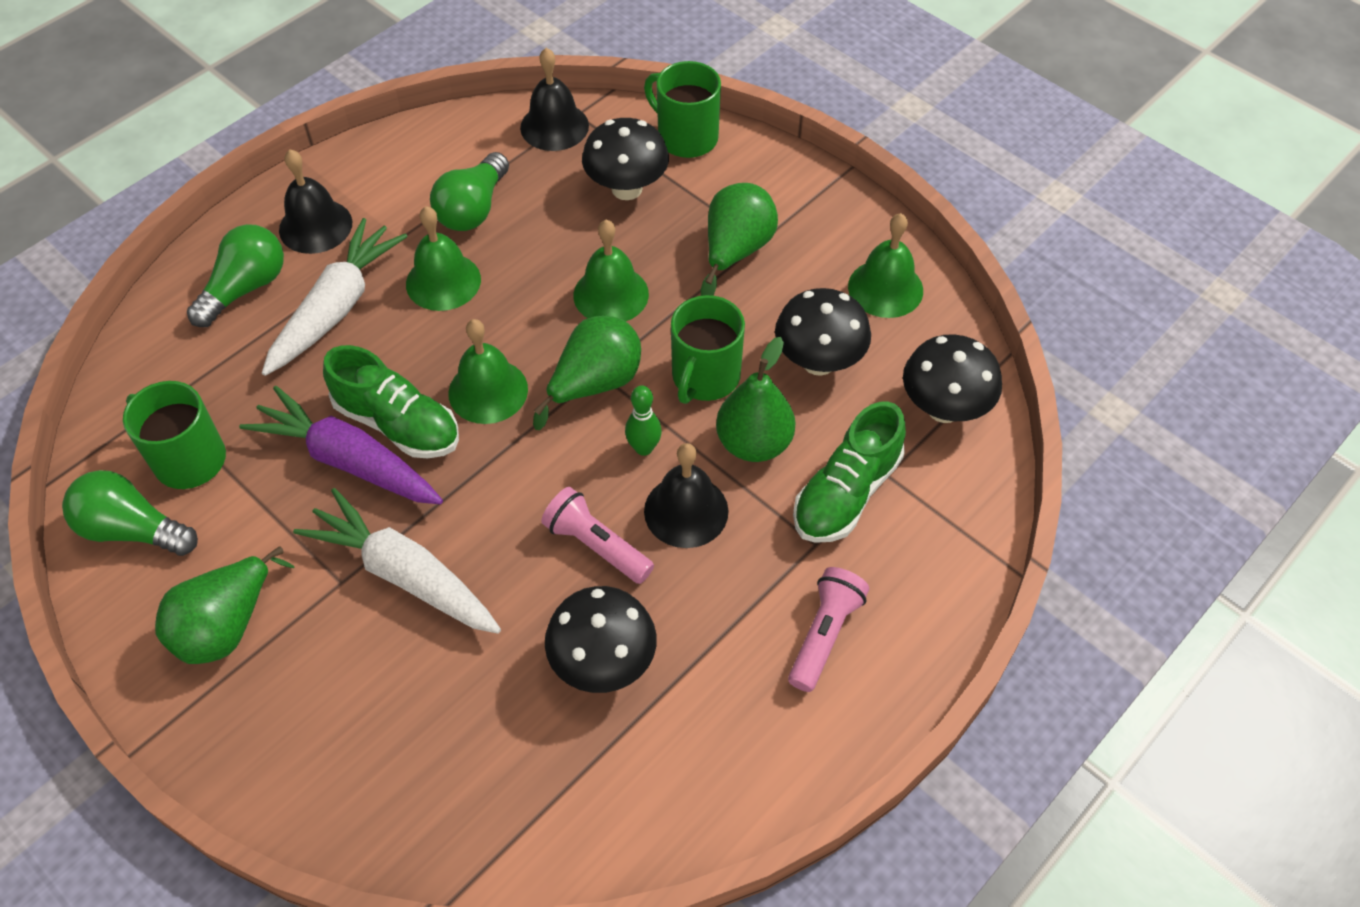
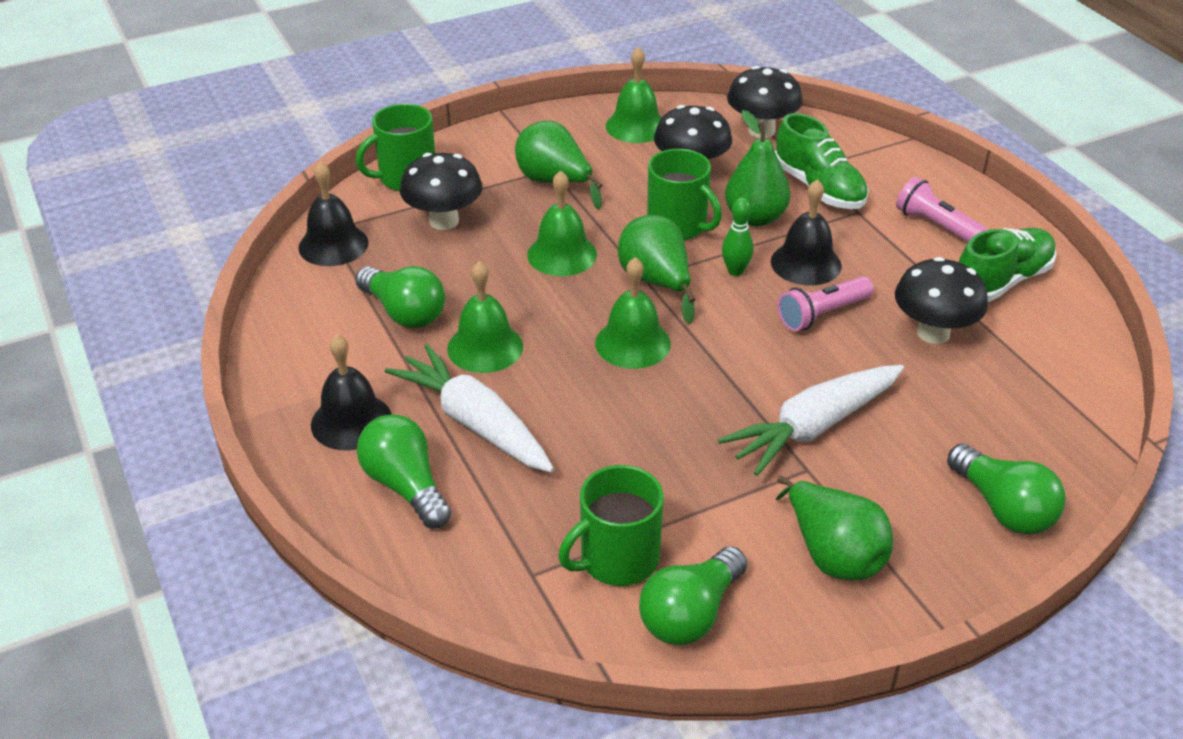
camera: 70 degrees left, 15 degrees down
(326, 774) = (1003, 507): none -> green light bulb
(348, 461) = (672, 444): purple carrot -> none
(397, 424) = (643, 405): green shoe -> green shoe (1001, 281)

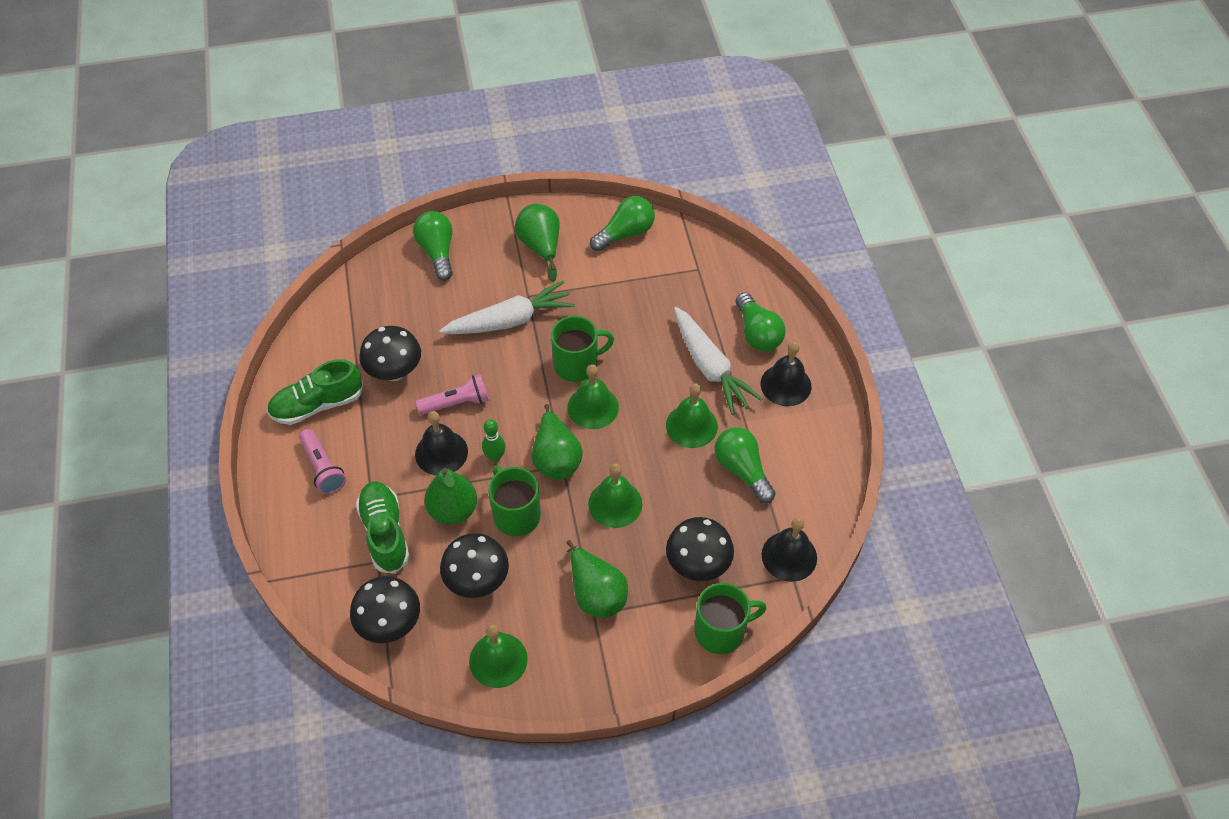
camera: 165 degrees left, 15 degrees up
(617, 559) = (652, 267): green mug -> green mug (577, 364)

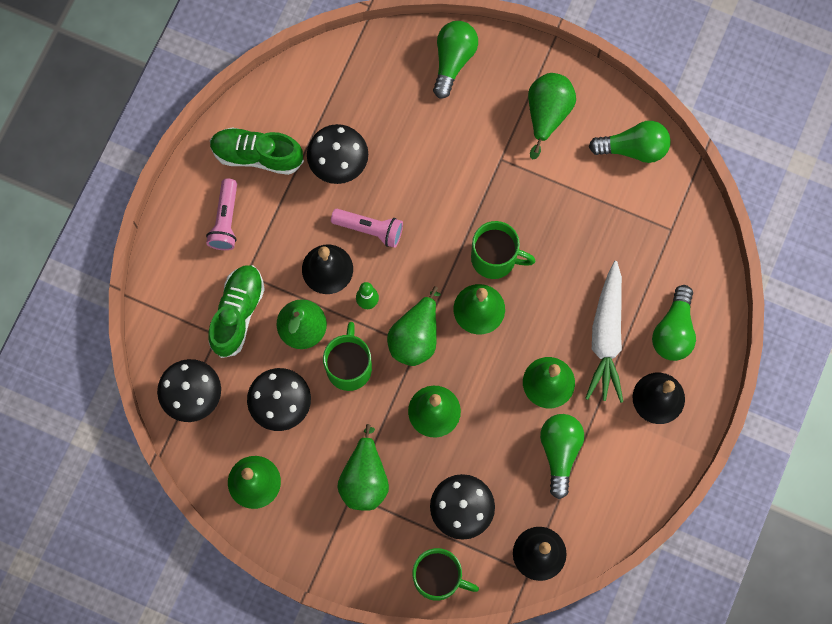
camera: 35 degrees right, 20 degrees up
(510, 320) = (468, 175): white carrot -> none

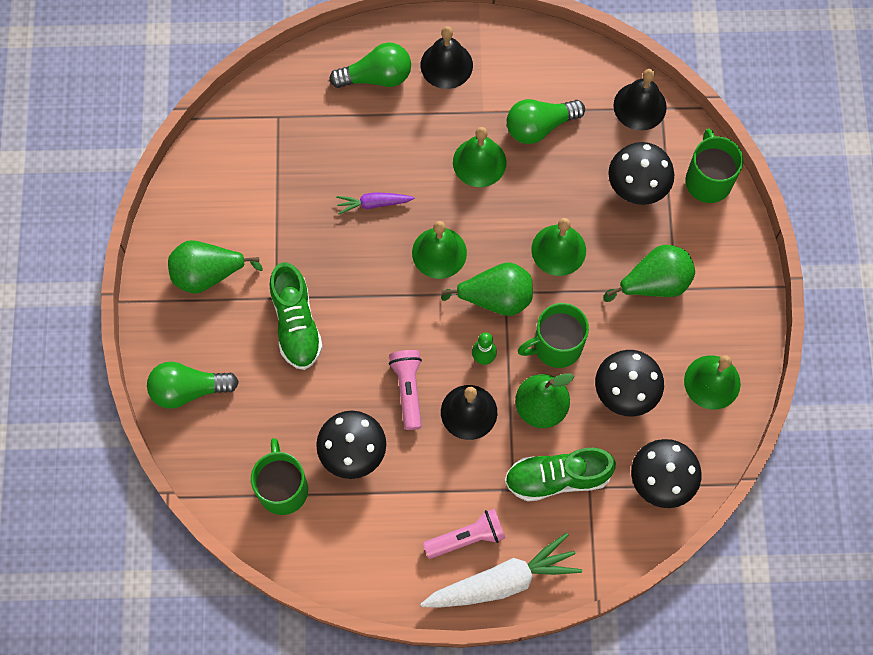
camera: 115 degrees left, 5 degrees down
(257, 155) = (382, 540): green shoe -> green shoe (296, 323)
(495, 258) = (381, 260): green mug -> green mug (283, 488)
(550, 274) = (373, 204): none -> purple carrot
(606, 337) = (411, 130): white carrot -> white carrot (502, 581)
(633, 148) = (209, 181): green light bulb -> none

